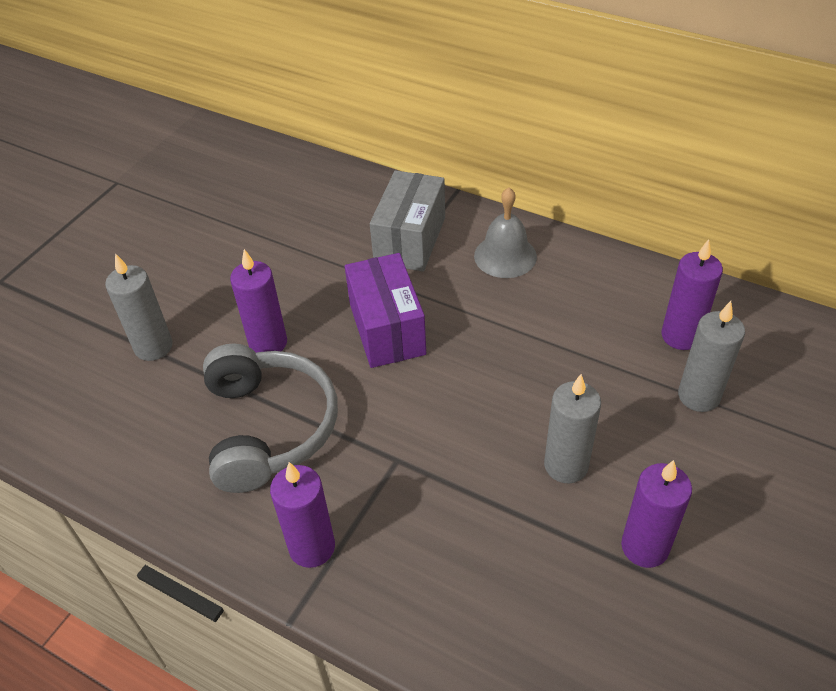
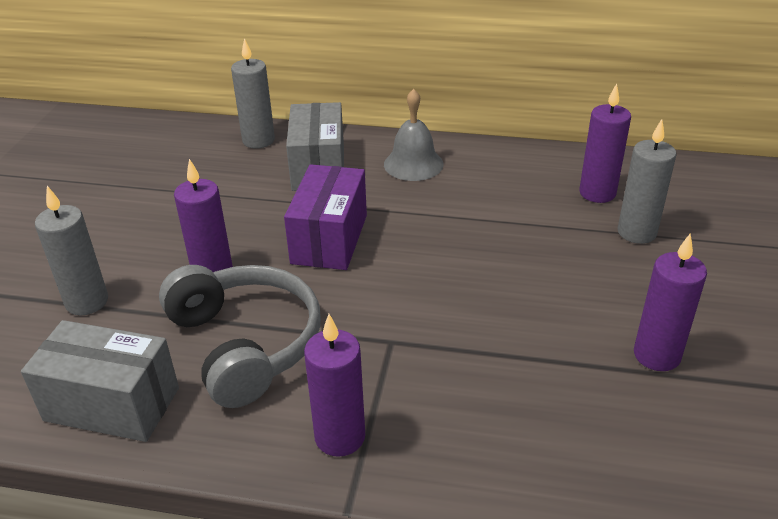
camera: 20 degrees left, 10 degrees down
(140, 459) = (112, 404): none -> grey box
(387, 329) = (329, 239): purple box -> purple box turned 45 degrees clockwise
(566, 465) = (552, 309): grey candle -> grey candle (258, 140)

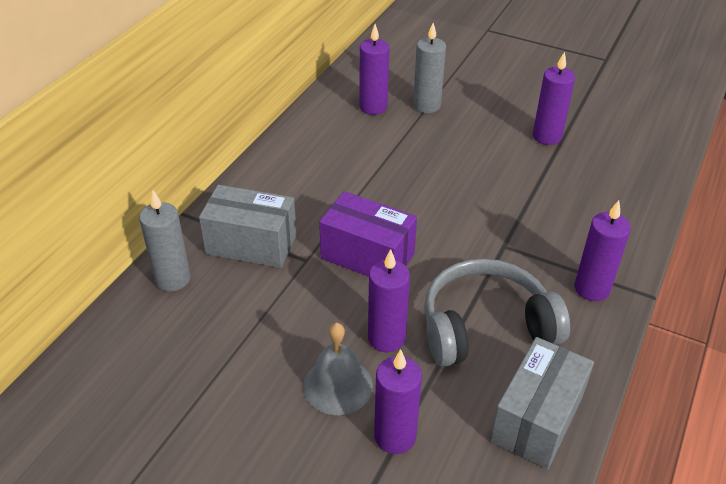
camera: 75 degrees left, 5 degrees up
(87, 302) = (395, 436): grey candle -> purple candle
(413, 164) = (281, 185): grey bell -> grey bell (338, 385)

